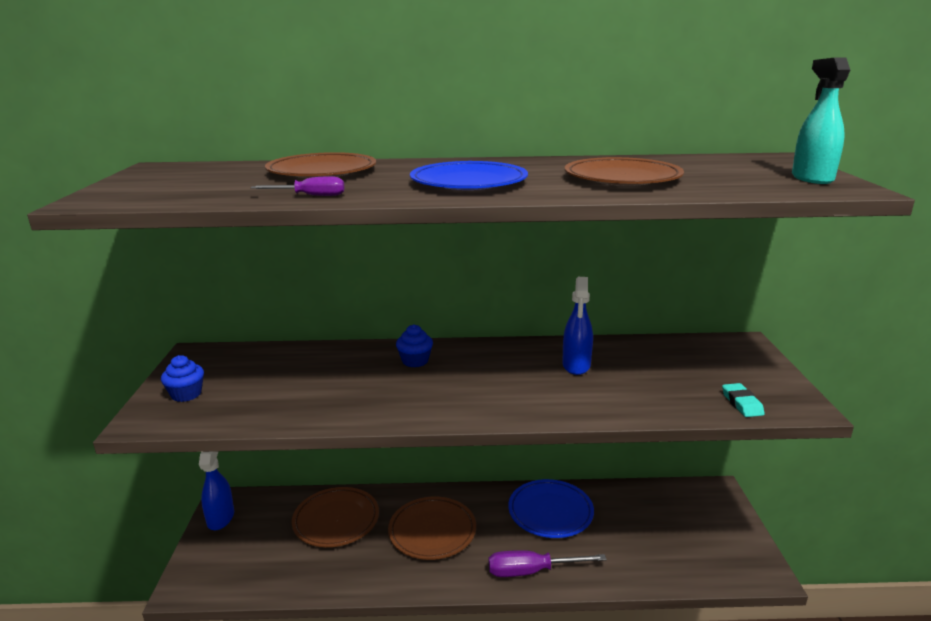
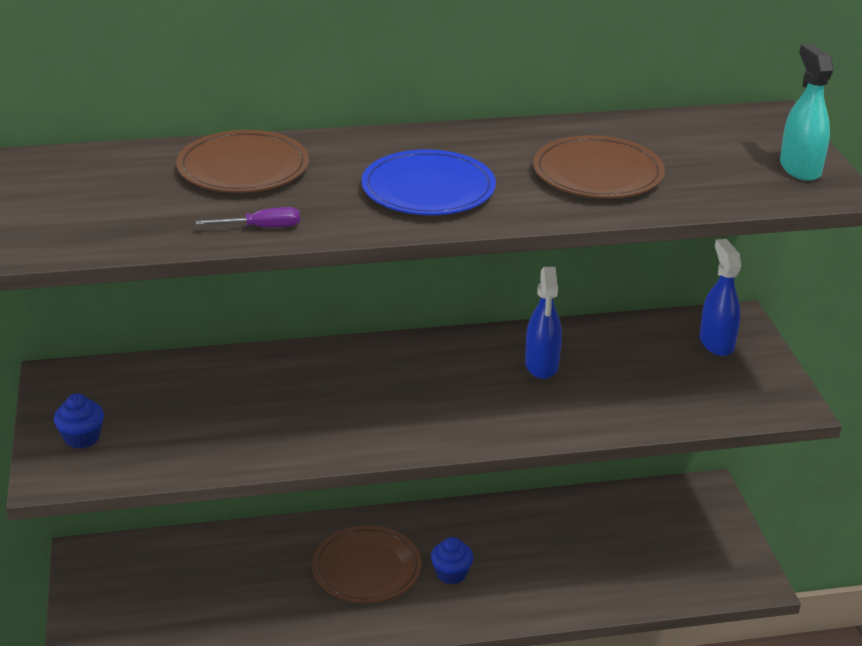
camera: 10 degrees left, 10 degrees up
(221, 518) = (89, 576): blue spray bottle -> blue spray bottle (716, 343)
(336, 520) = (241, 566): brown plate -> none
(415, 361) = (346, 371): blue cupcake -> blue cupcake (451, 573)
(532, 571) = (494, 605): purple screwdriver -> none
(550, 512) = (507, 533): blue plate -> none
(742, 403) = (728, 406): turquoise eraser -> none

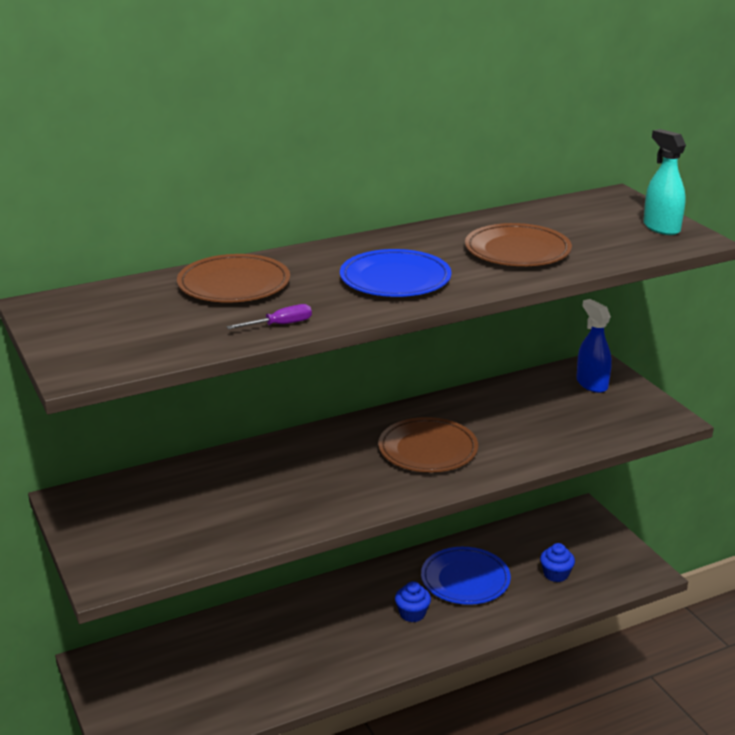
camera: 15 degrees left, 5 degrees down
(82, 438) = (116, 544): blue cupcake -> blue cupcake (556, 574)
(366, 569) = (341, 624): brown plate -> brown plate (428, 450)
(530, 546) = (465, 580): none -> blue plate
(541, 365) = (469, 422): blue spray bottle -> none

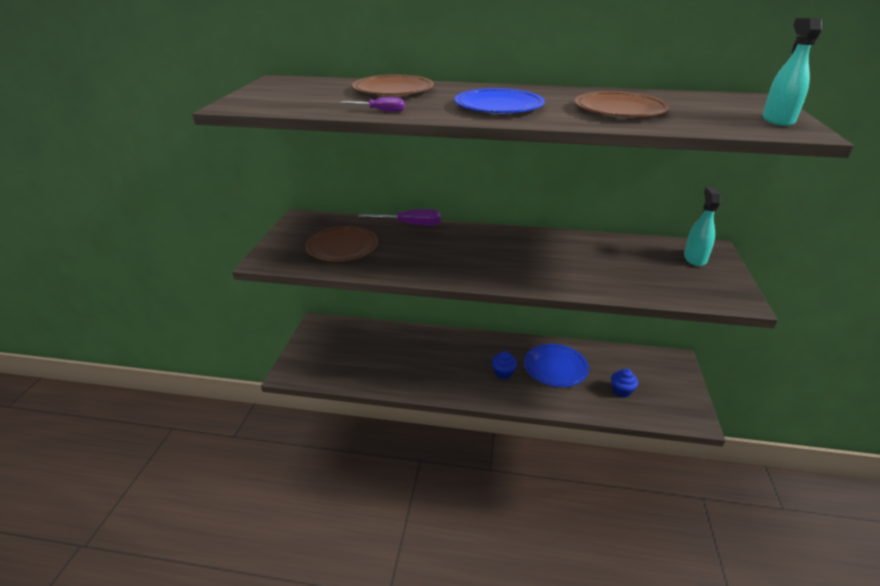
camera: 35 degrees right, 5 degrees up
(238, 453) = (410, 224): none -> purple screwdriver
(428, 450) = (525, 259): brown plate -> brown plate (342, 247)
(591, 384) = (695, 258): blue spray bottle -> turquoise spray bottle

